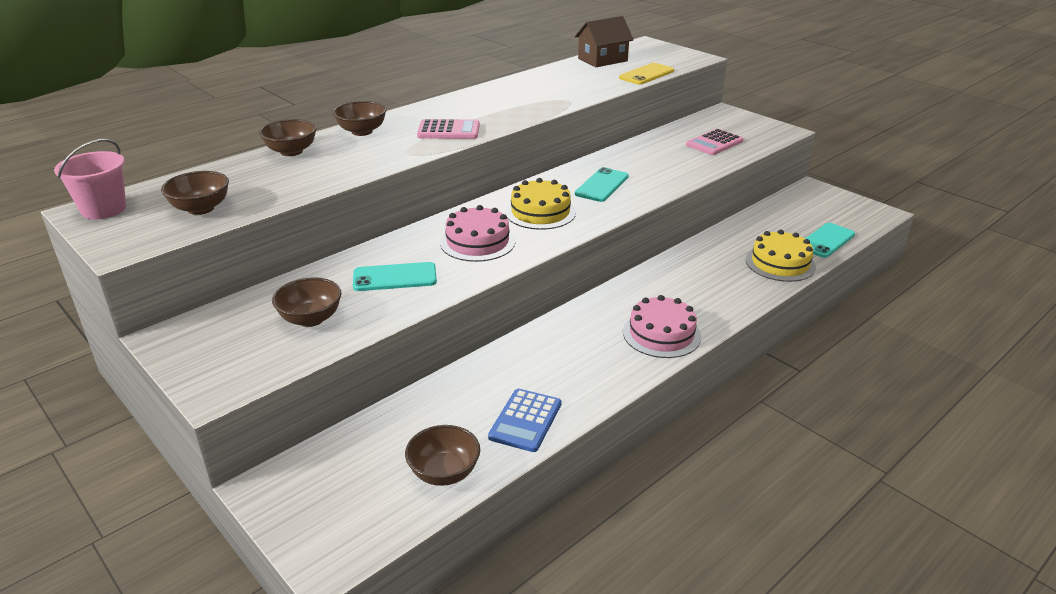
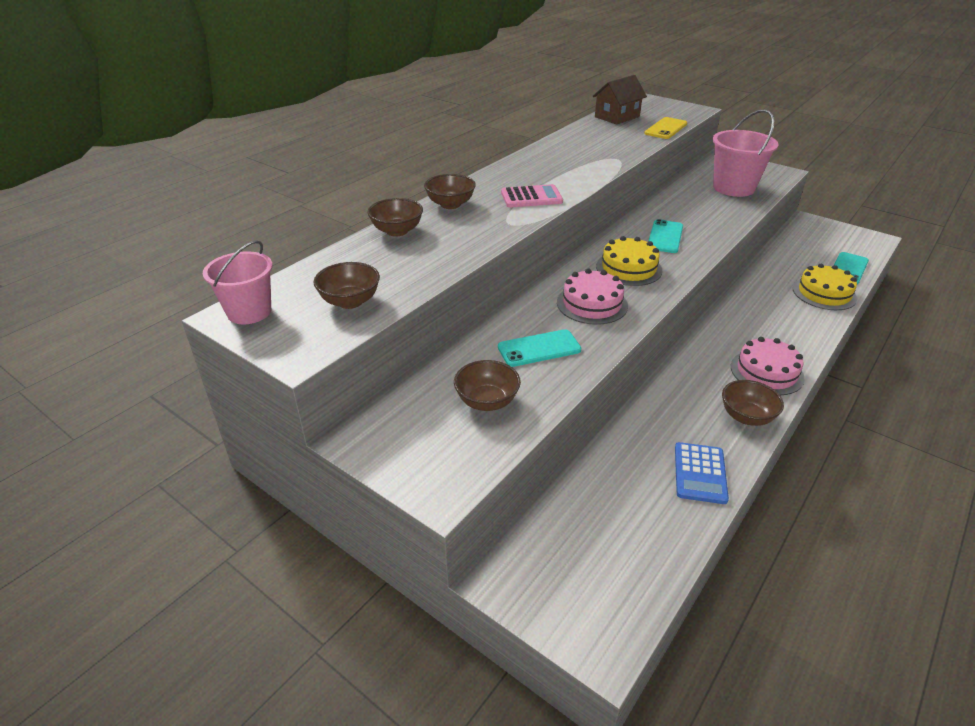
camera: 10 degrees left, 5 degrees up
(444, 473) = (658, 537): brown bowl -> brown bowl (746, 417)
(714, 143) = (733, 188): pink calculator -> pink bucket

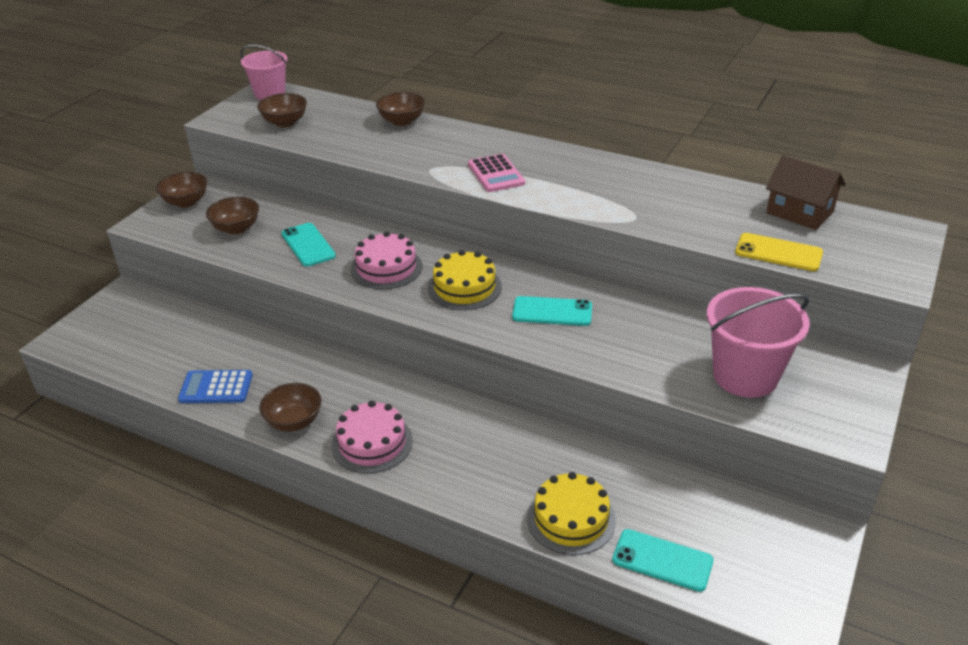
camera: 80 degrees right, 0 degrees up
(450, 204) = (463, 136): brown bowl -> brown bowl (186, 202)

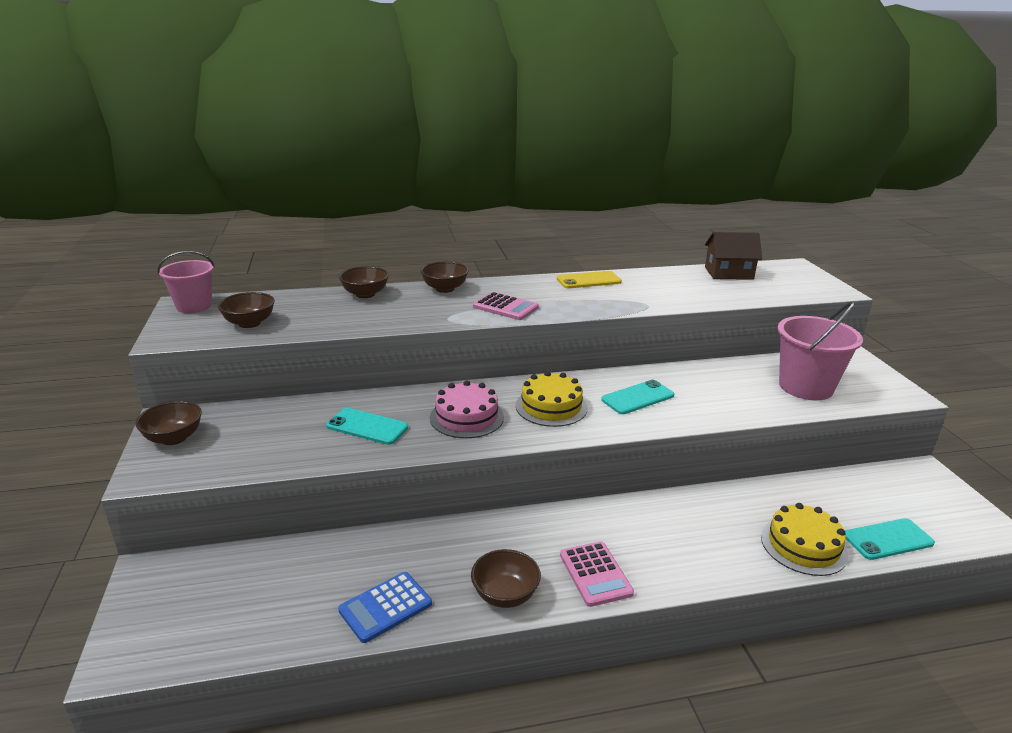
camera: 40 degrees left, 10 degrees down
(236, 228) = (269, 440): brown bowl -> brown bowl (445, 289)
(372, 443) = (595, 574): pink cake -> pink calculator
(778, 253) = (758, 297): yellow phone -> yellow phone (588, 280)

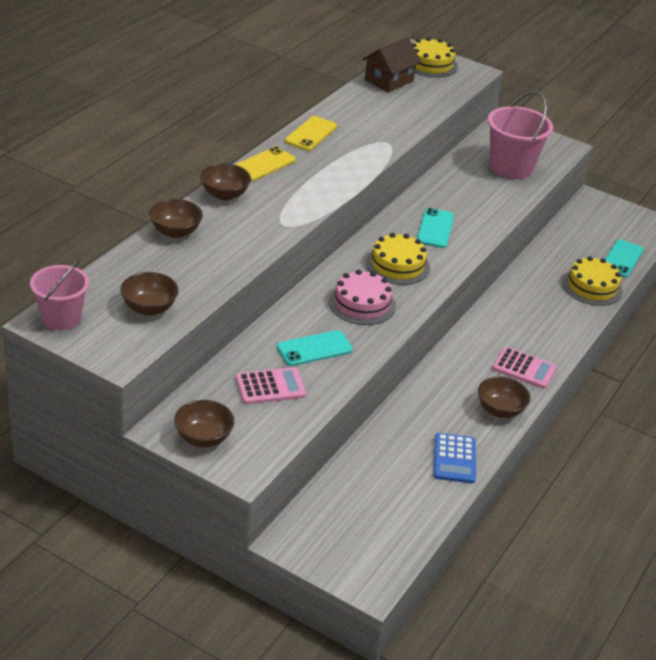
camera: 50 degrees left, 10 degrees up
(505, 307) = (302, 192): pink calculator -> pink calculator (270, 387)
(512, 284) = (264, 164): none -> yellow phone
(793, 275) = (430, 64): none -> yellow cake

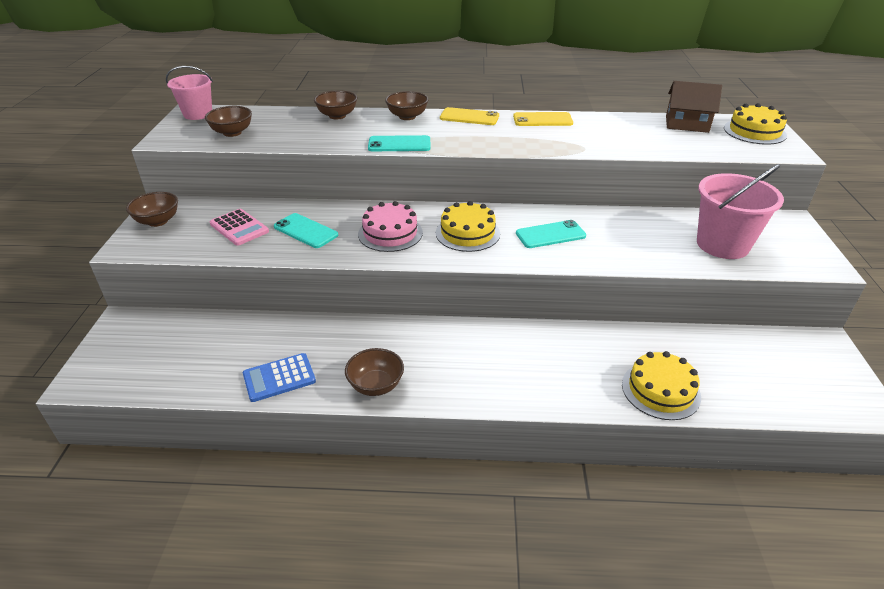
camera: 65 degrees right, 0 degrees up
(524, 368) = (458, 382): pink calculator -> none
(622, 259) = (748, 399): turquoise phone -> turquoise phone (399, 144)

